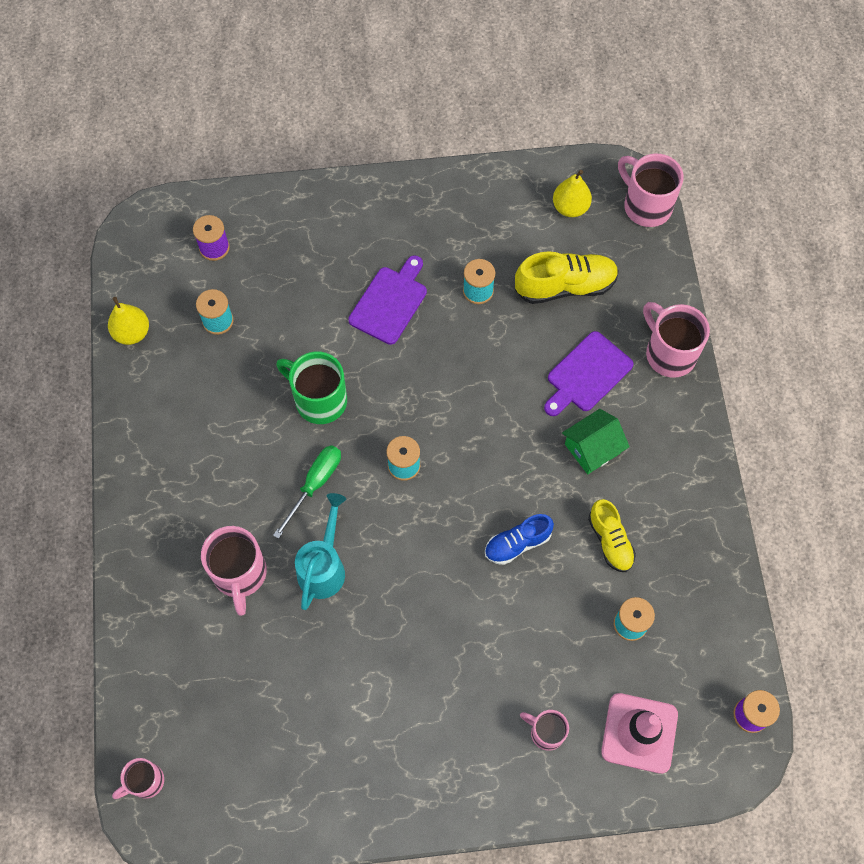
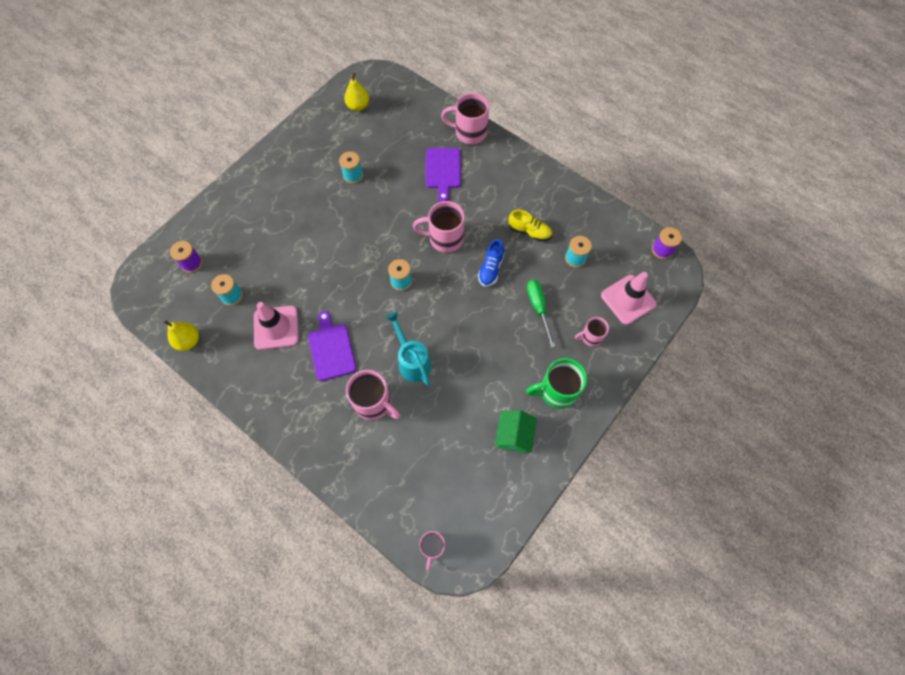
camera: 45 degrees left, 0 degrees up
(226, 397) = (276, 327): none -> pink traffic cone
(315, 484) = (367, 328): green screwdriver -> green screwdriver (538, 308)
(319, 400) = (326, 288): green mug -> green mug (556, 391)
(390, 302) = (314, 215): purple cutting board -> purple cutting board (331, 349)
(565, 286) = (392, 141): yellow shoe -> none
(592, 448) = (479, 200): green house -> green house (514, 435)
(646, 206) = (392, 79): pink mug -> pink mug (444, 238)

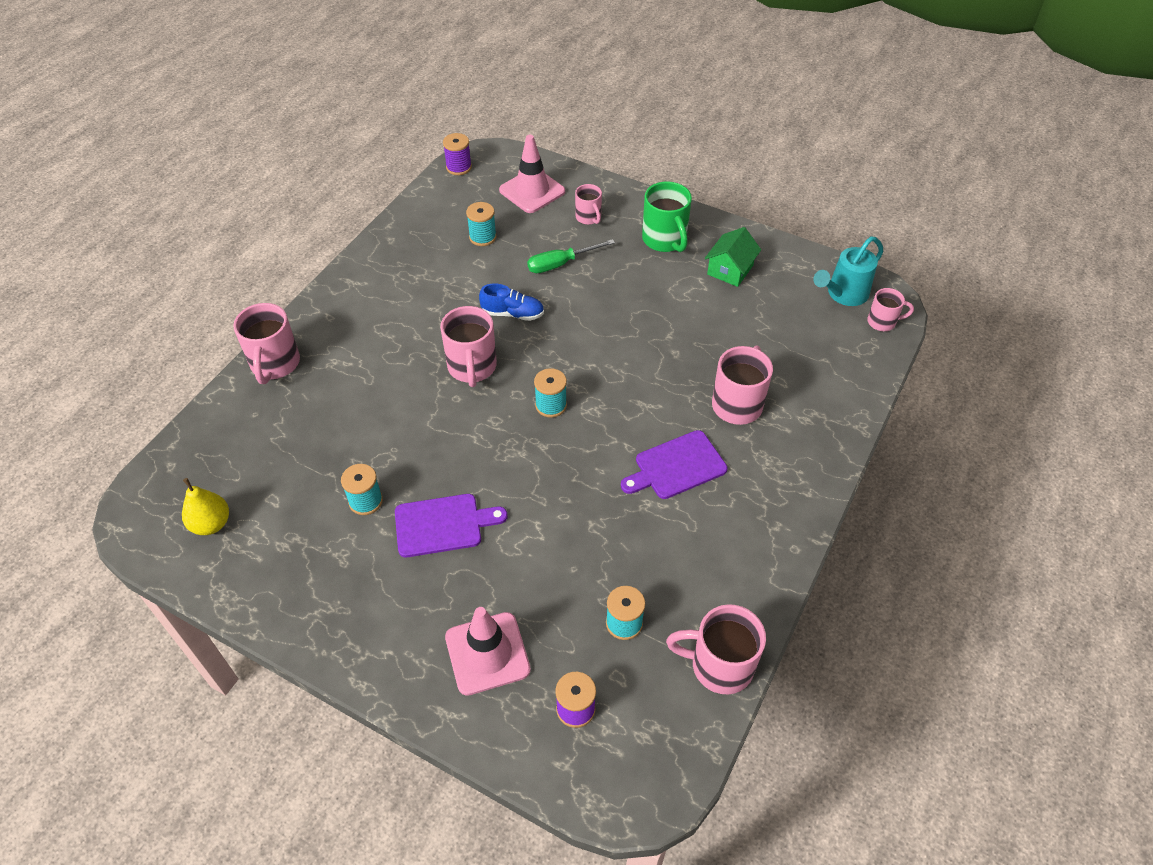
camera: 100 degrees left, 15 degrees down
(188, 341) = (719, 665): yellow pear -> pink mug
(276, 327) = (662, 544): pink traffic cone -> pink traffic cone (487, 653)
(412, 361) = (667, 374): turquoise watering can -> turquoise watering can (843, 294)
(443, 171) = (350, 386): purple cutting board -> purple cutting board (443, 525)
(514, 435) = (730, 270): green house -> green house turned 60 degrees counterclockwise
(529, 231) = (448, 282): yellow shoe -> none

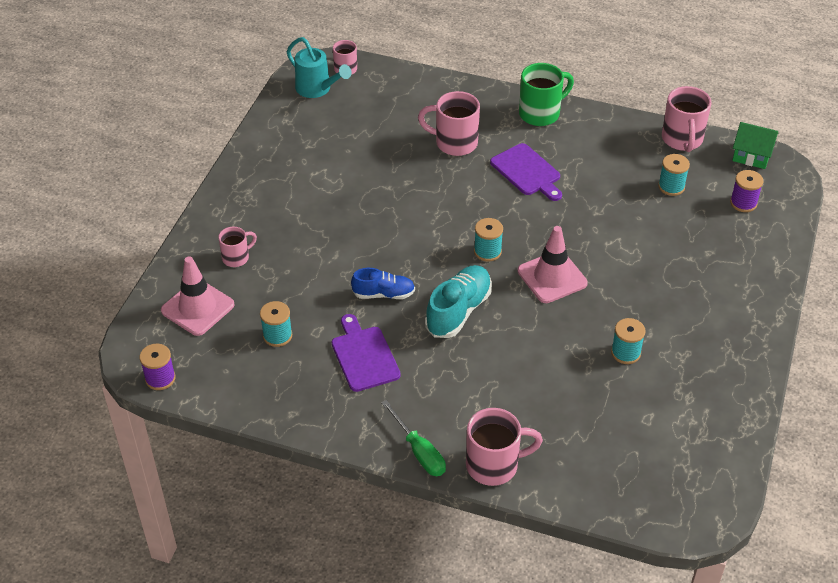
camera: 100 degrees left, 5 degrees down
(211, 524) = (688, 455): yellow pear -> none
(443, 525) = (629, 298): purple cutting board -> purple cutting board (364, 356)
(472, 367) = (458, 311): pink mug -> turquoise shoe
(487, 653) = (725, 253): pink traffic cone -> pink traffic cone (552, 277)
(512, 313) = (383, 294): blue shoe -> blue shoe turned 90 degrees clockwise
(560, 264) = (309, 269): green screwdriver -> green screwdriver (419, 451)
(665, 240) = (263, 200): green mug -> green mug (541, 113)
(730, 270) = (298, 155): green house -> green house (751, 155)

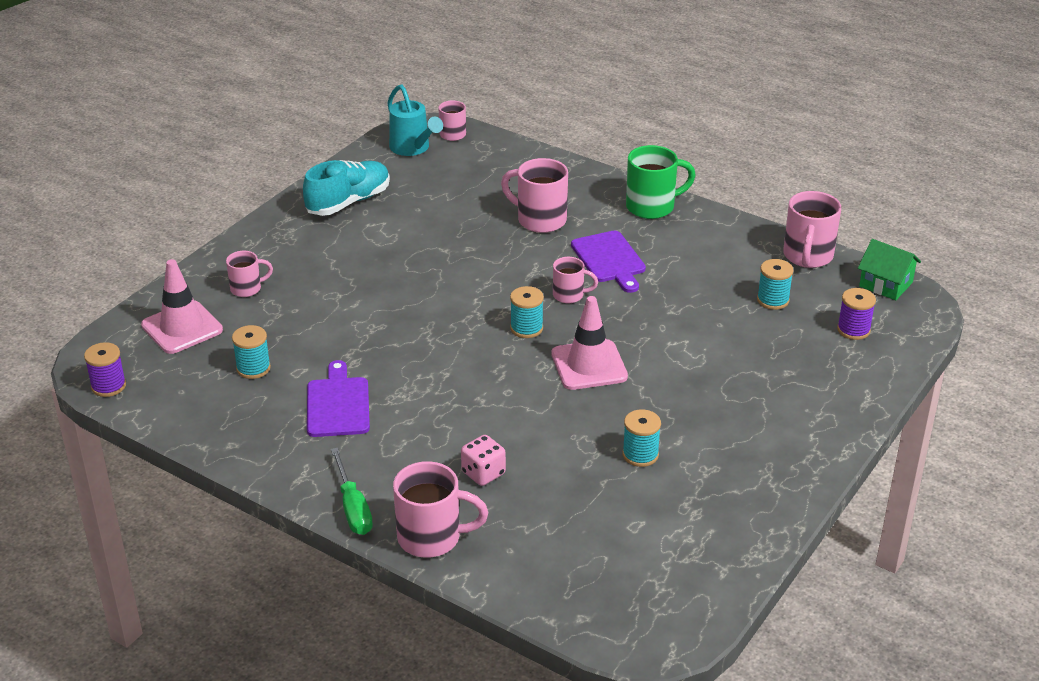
camera: 15 degrees right, 10 degrees down
(383, 294) = (389, 349): blue shoe -> none
(458, 311) = (465, 380): turquoise shoe -> turquoise shoe (348, 202)
(509, 213) = (569, 295): none -> pink mug
(510, 396) = (483, 473): none -> pink dice

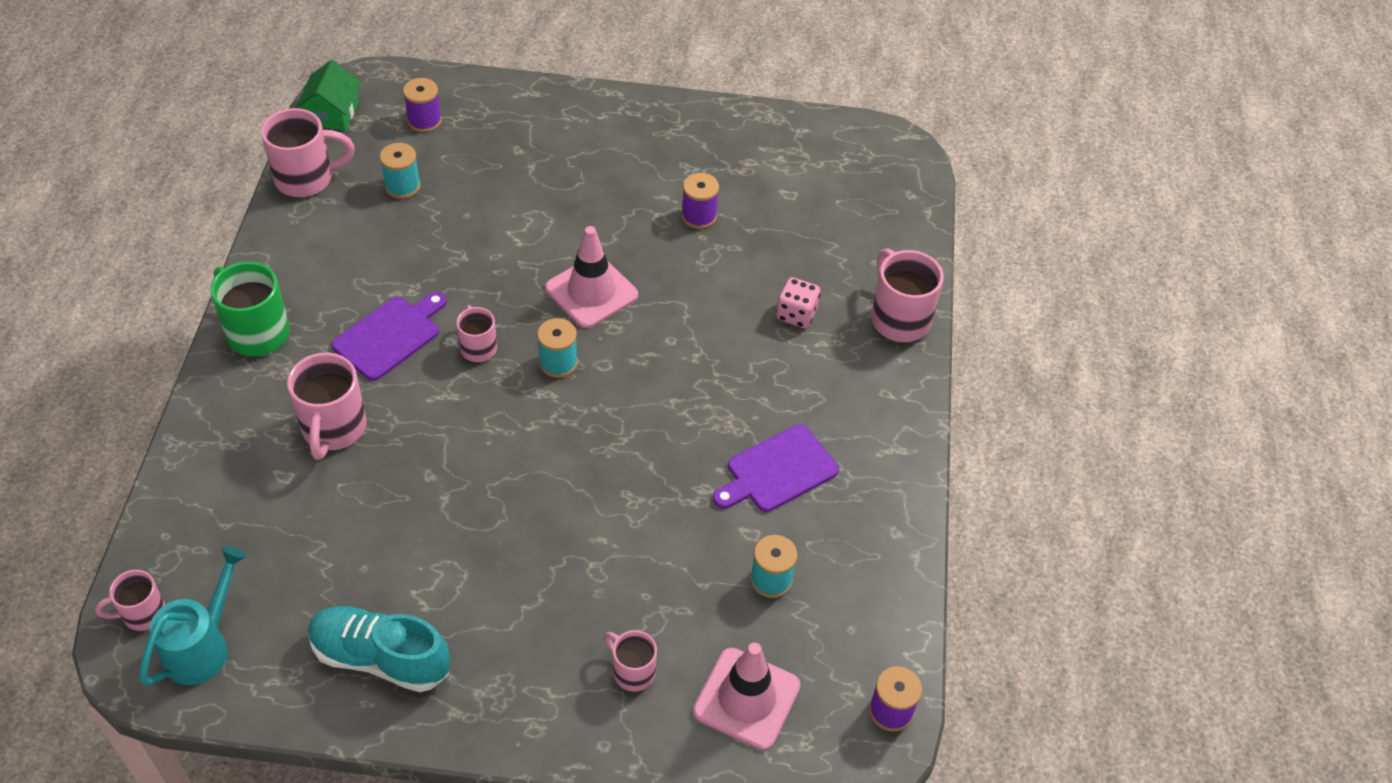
camera: 120 degrees left, 15 degrees up
(353, 508) = (905, 390): green screwdriver -> none
(640, 455) = (699, 216): turquoise spool -> purple spool

